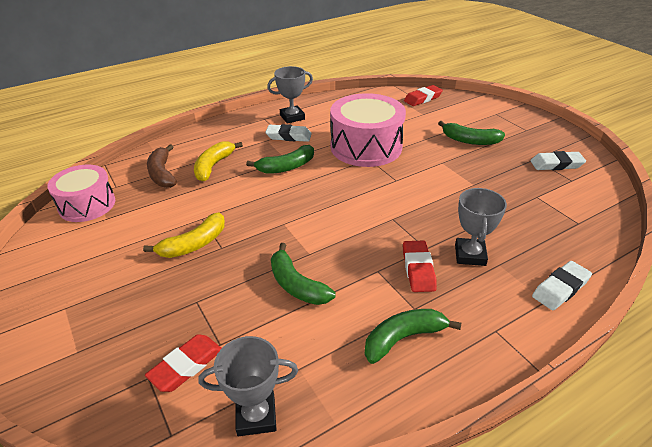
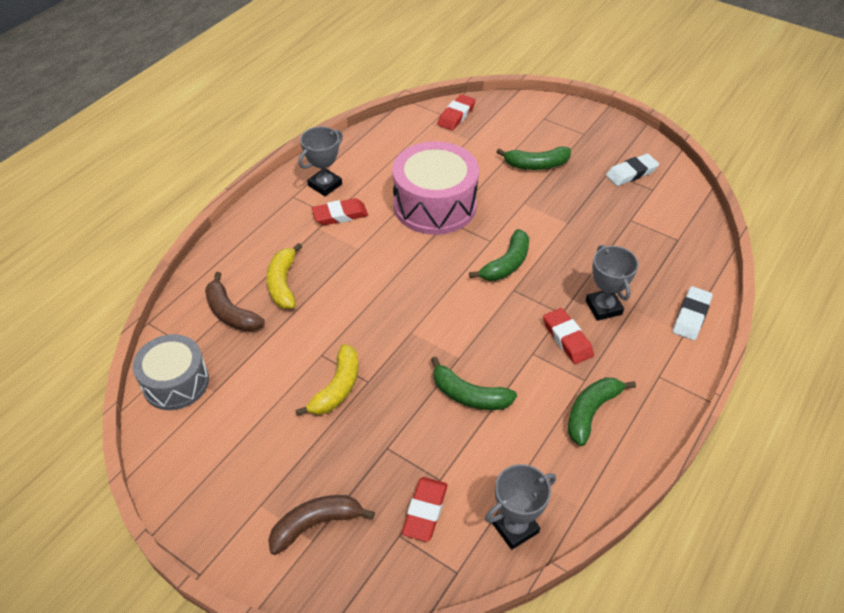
camera: 25 degrees left, 10 degrees up
(87, 205) = (176, 382): pink drum -> grey drum
(91, 340) = (316, 524): none -> brown banana
(286, 167) = (366, 259): green banana -> green banana (506, 264)
(288, 136) = (340, 215): white eraser -> red eraser

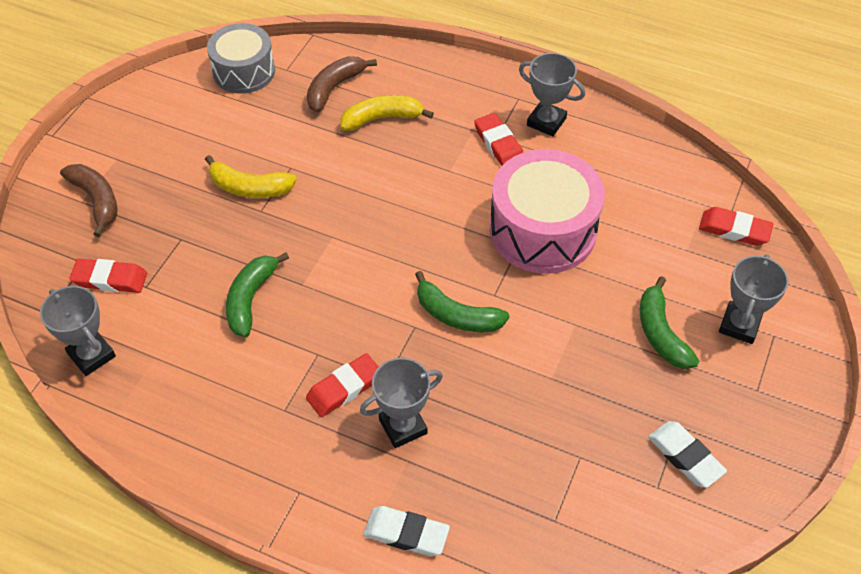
camera: 80 degrees right, 5 degrees up
(534, 130) = (739, 325): none -> grey trophy
(591, 412) = (238, 418): green banana -> none

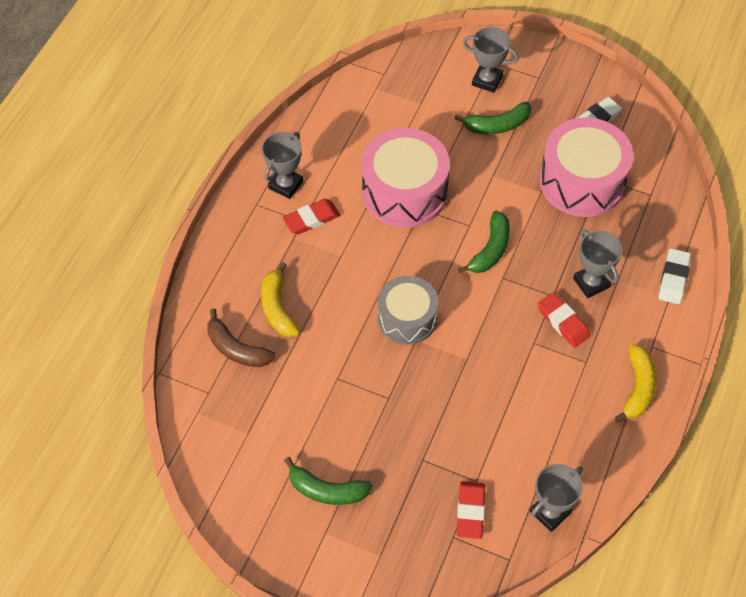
camera: 90 degrees left, 5 degrees up
(96, 200) = (379, 540): brown banana -> none
(244, 71) = (209, 430): grey drum -> grey drum (407, 318)
(249, 188) = (362, 409): yellow banana -> yellow banana (638, 387)
(250, 299) = (484, 395): green banana -> green banana (326, 490)
(572, 430) = (582, 181): none -> pink drum
(734, 230) = (400, 73): red eraser -> none

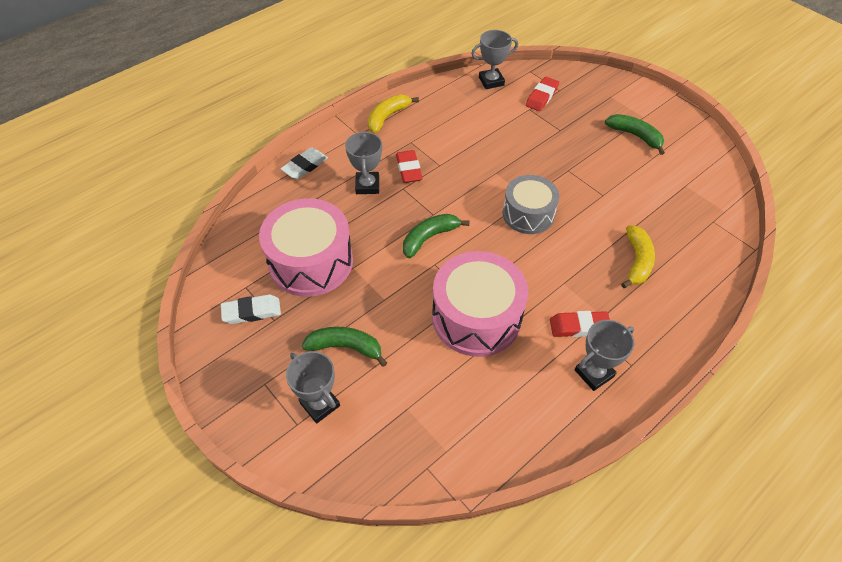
camera: 155 degrees left, 5 degrees down
(236, 349) = (682, 243): brown banana -> none

